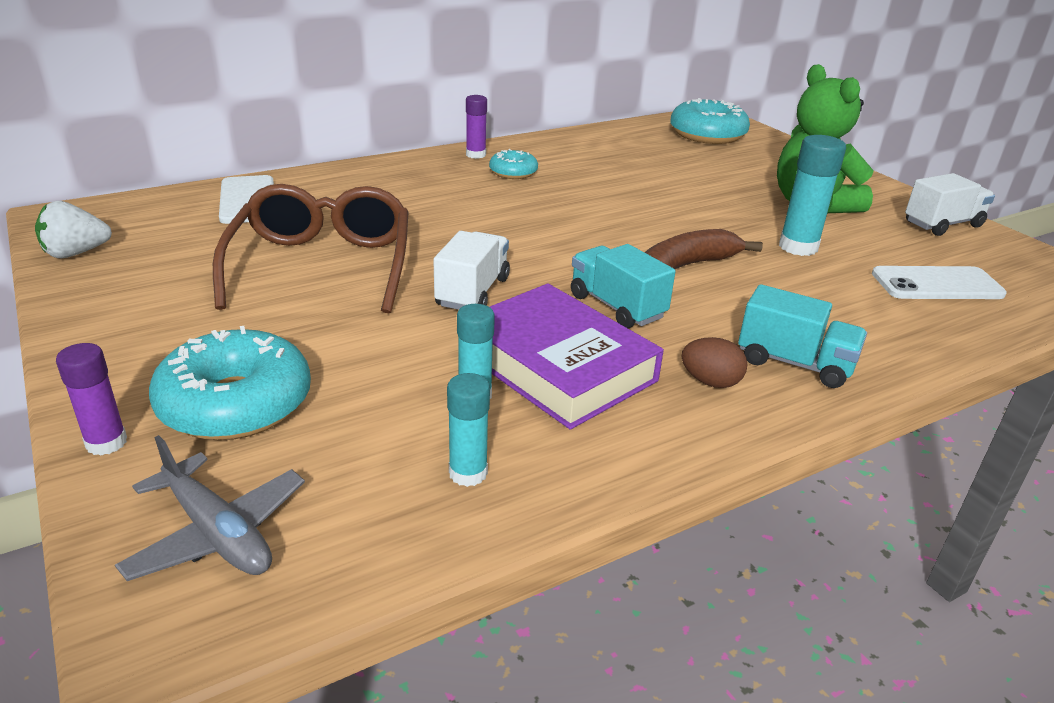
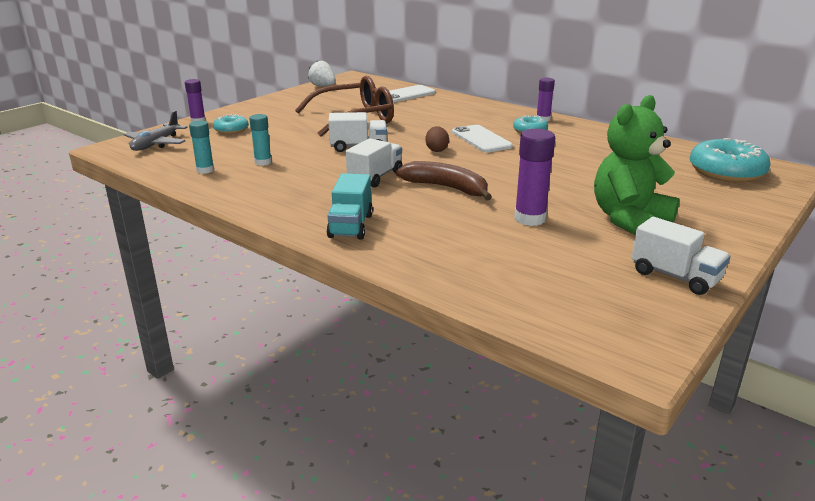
camera: 70 degrees right, 5 degrees down
(236, 404) = (231, 130): turquoise donut -> turquoise donut, size x0.55
(557, 365) = (301, 173): purple book -> none
(616, 307) = (375, 177): turquoise truck -> white truck
(710, 382) = (311, 206): brown egg -> brown egg (436, 150)
(798, 247) = (530, 219): turquoise glue stick -> purple glue stick
(936, 284) = (528, 272): white phone -> white phone (481, 139)

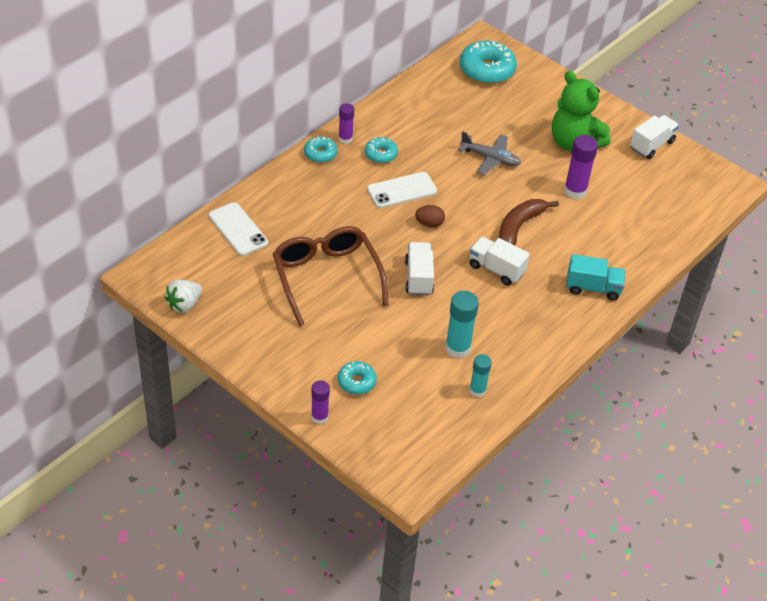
camera: 90 degrees left, 20 degrees up
(156, 144) = (399, 443): grey plane -> grey plane (490, 159)
(263, 162) = (458, 348): turquoise glue stick -> turquoise glue stick, size x1.56
(515, 112) = (320, 154): none -> turquoise donut

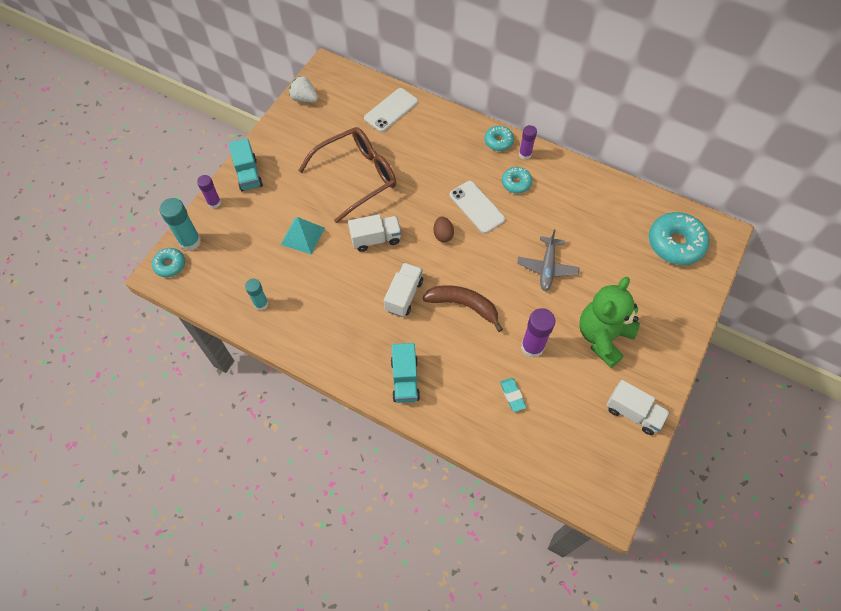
camera: 80 degrees right, 15 degrees up
(286, 377) = (248, 174): none -> turquoise truck
(356, 382) = (253, 219): turquoise donut -> turquoise donut (170, 265)
(395, 339) = (303, 236): none -> turquoise pyramid
(458, 348) = (304, 281): turquoise glue stick -> turquoise glue stick (190, 241)
(622, 216) = (512, 395): none -> turquoise eraser

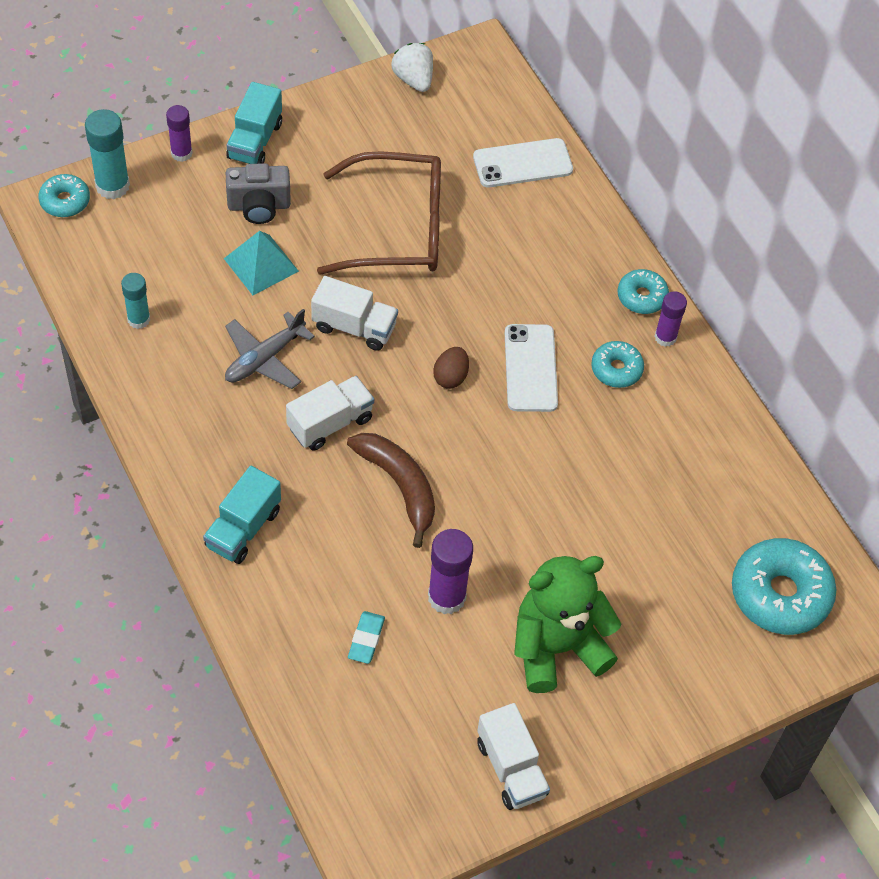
camera: 30 degrees right, 5 degrees down
(277, 206) = (259, 206): none -> grey camera
(547, 267) = (559, 509): grey plane -> grey plane (264, 358)

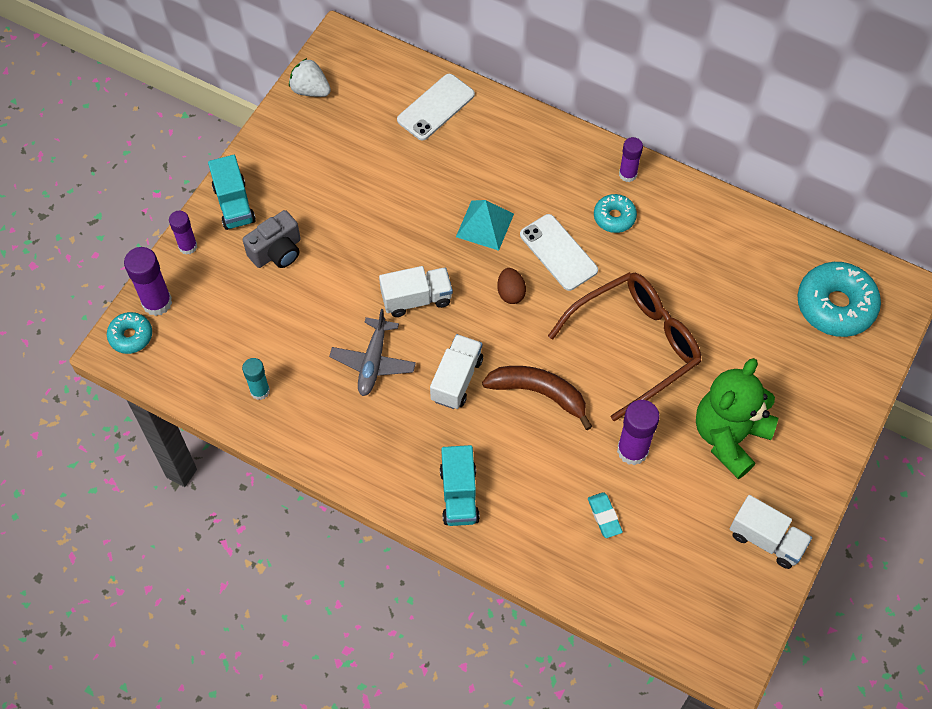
camera: 30 degrees left, 5 degrees up
(112, 186) = (157, 302): turquoise glue stick -> purple glue stick
(261, 264) = (314, 294): turquoise pyramid -> turquoise pyramid (485, 225)
(398, 228) = (388, 207): brown glasses -> brown glasses (635, 345)
(642, 297) = (590, 155): turquoise donut -> none

